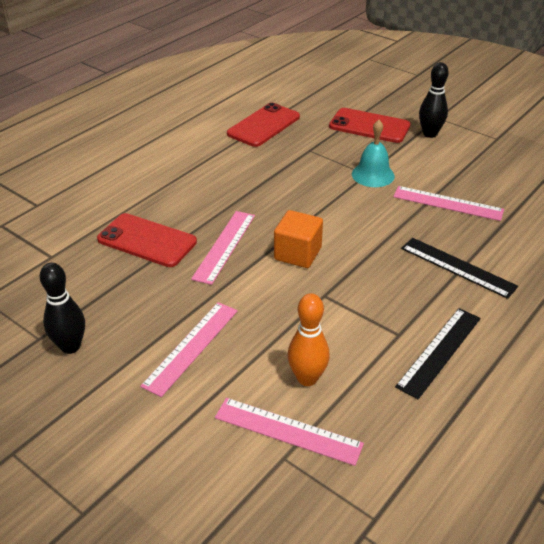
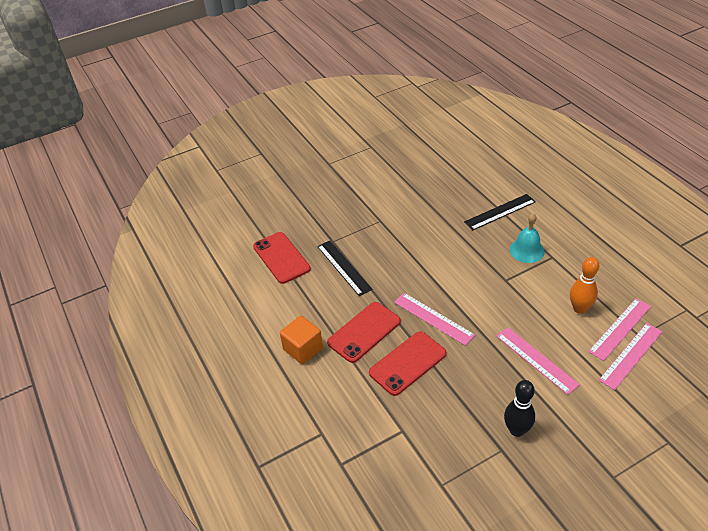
camera: 65 degrees left, 5 degrees up
(297, 254) = (458, 281): orange cube -> orange cube (303, 349)
(369, 126) = (319, 200): red phone -> red phone (364, 332)
(373, 175) = (383, 218): turquoise bell -> turquoise bell (527, 250)
(430, 134) = (347, 174): black bowling pin -> none
(439, 351) = (571, 245): black ruler -> black ruler (343, 267)
(448, 203) = (433, 194): pink ruler -> pink ruler (631, 355)

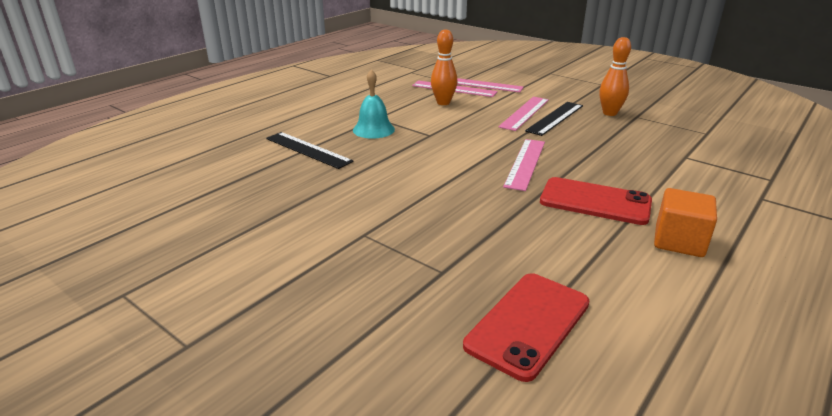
camera: 115 degrees left, 15 degrees down
(343, 267) = (495, 245): black ruler -> black ruler (555, 118)
(407, 363) = (605, 167): red phone -> none
(516, 430) = (609, 113): black bowling pin -> orange bowling pin

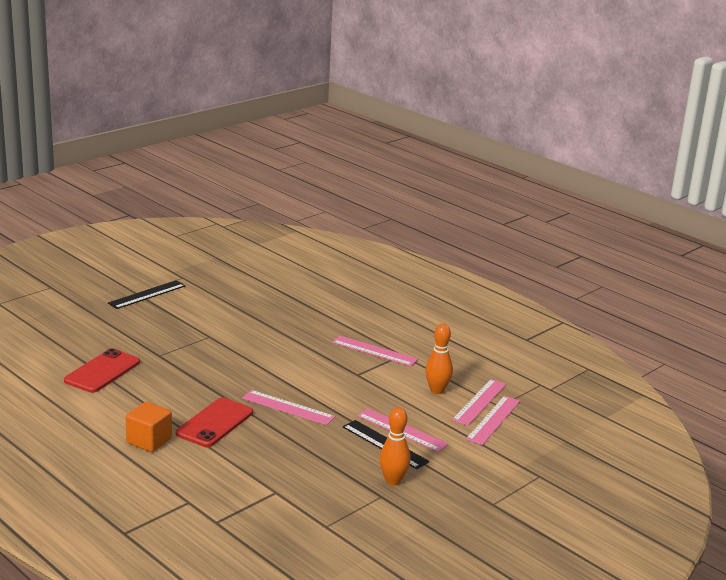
camera: 95 degrees right, 5 degrees down
(308, 150) = (340, 323): black ruler -> black ruler (147, 294)
(373, 129) = (374, 351): turquoise bell -> pink ruler
(528, 324) = (102, 371): red phone -> red phone turned 75 degrees clockwise

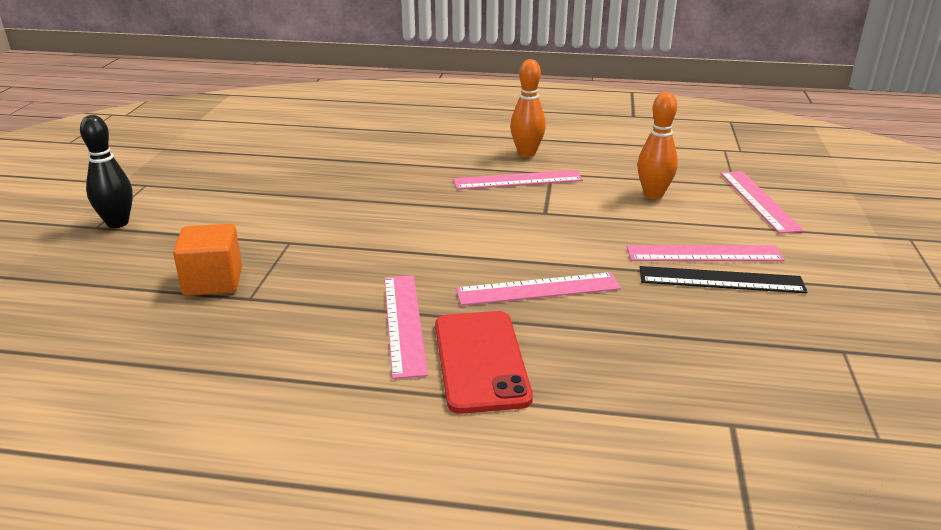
camera: 35 degrees left, 5 degrees up
(102, 371) = (185, 365): red phone -> none
(147, 294) = (117, 223): black ruler -> black bowling pin
(149, 441) = (427, 447): orange cube -> orange cube (213, 282)
(393, 481) = (815, 322): orange bowling pin -> orange bowling pin (526, 153)
(479, 402) = (711, 188): pink ruler -> pink ruler (403, 323)

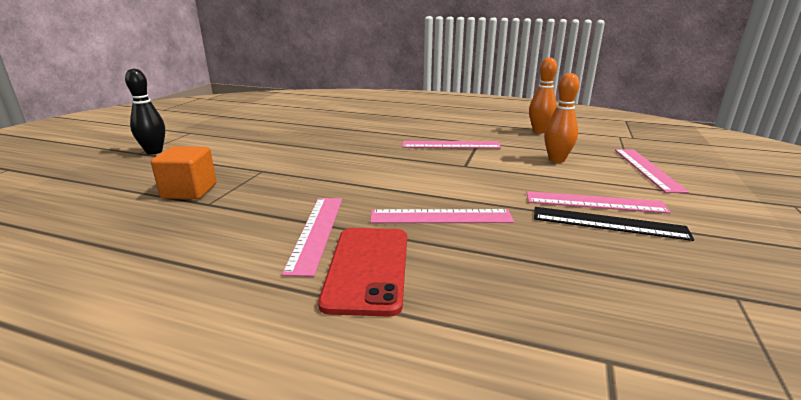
camera: 10 degrees right, 5 degrees down
(526, 153) = (463, 130): orange bowling pin -> orange bowling pin (539, 131)

